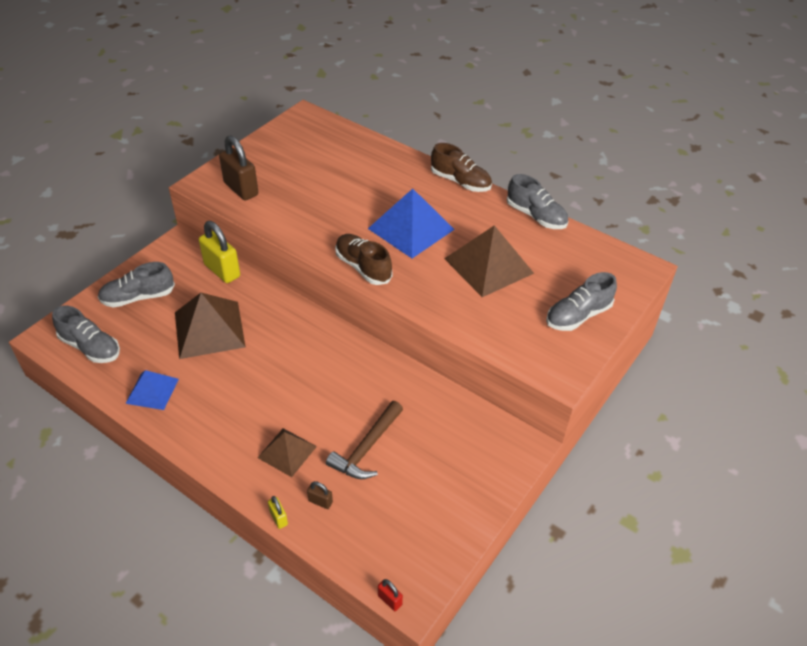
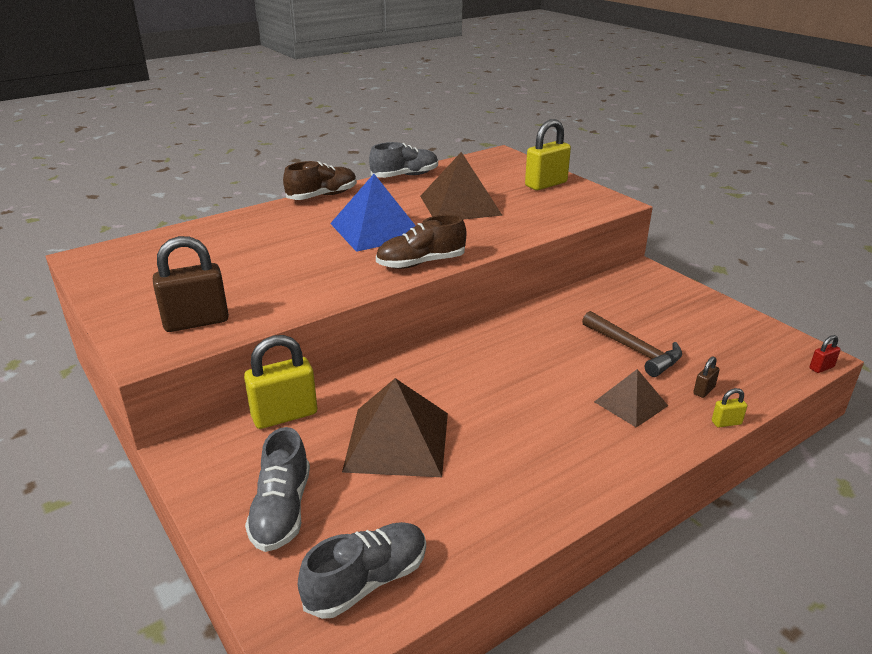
camera: 70 degrees left, 15 degrees down
(152, 391) = (494, 512): blue pyramid -> none
(578, 315) = (546, 184): grey shoe -> yellow padlock

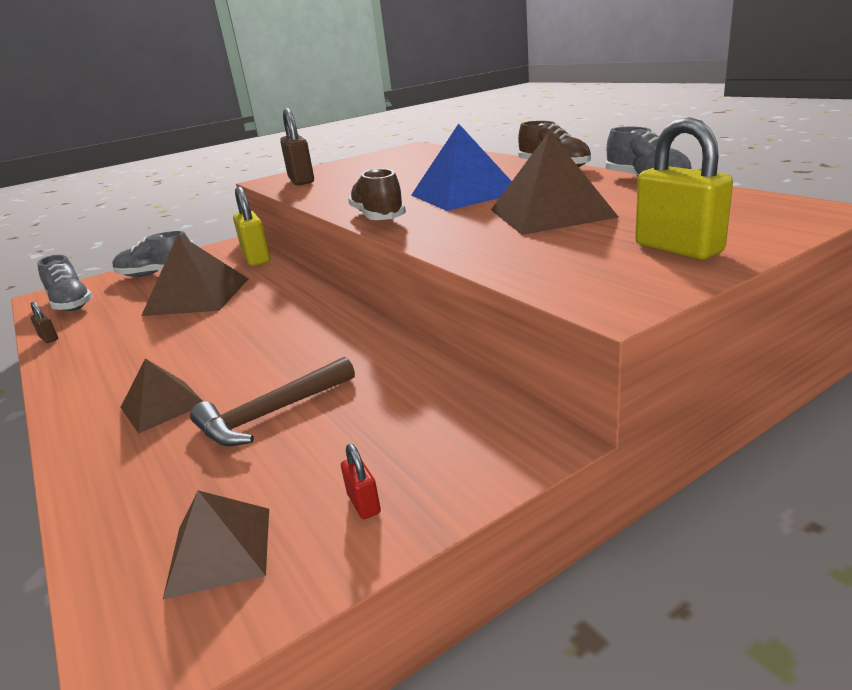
camera: 95 degrees right, 5 degrees down
(704, 390) = (145, 468): brown padlock -> brown padlock (49, 338)
(726, 423) = (68, 479): yellow padlock -> none
(753, 348) = (220, 550): none -> brown pyramid
(821, 368) = (101, 651): red padlock -> red padlock (364, 504)

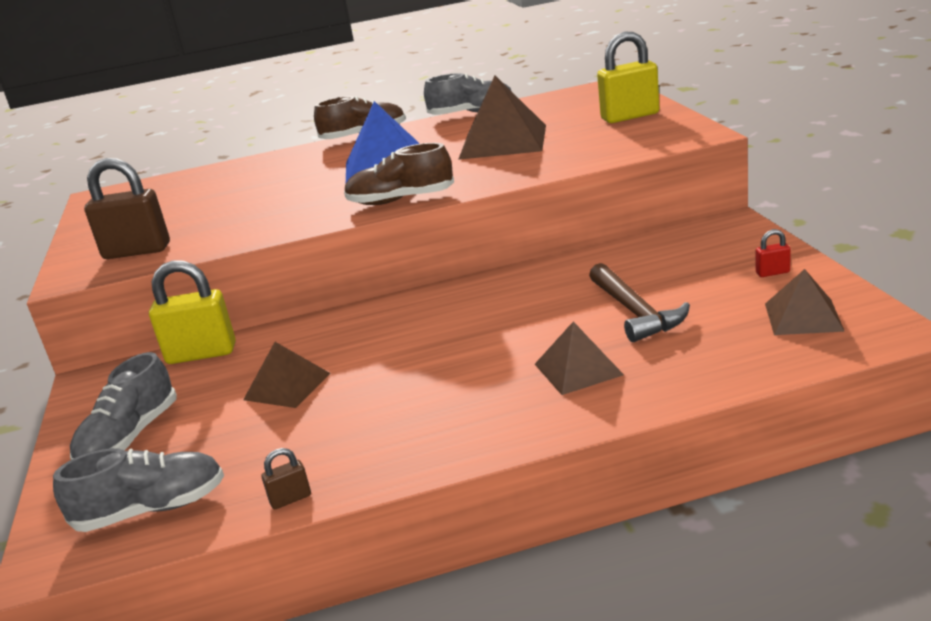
camera: 70 degrees left, 0 degrees up
(197, 296) = (287, 386): brown pyramid -> brown pyramid, size x0.58

